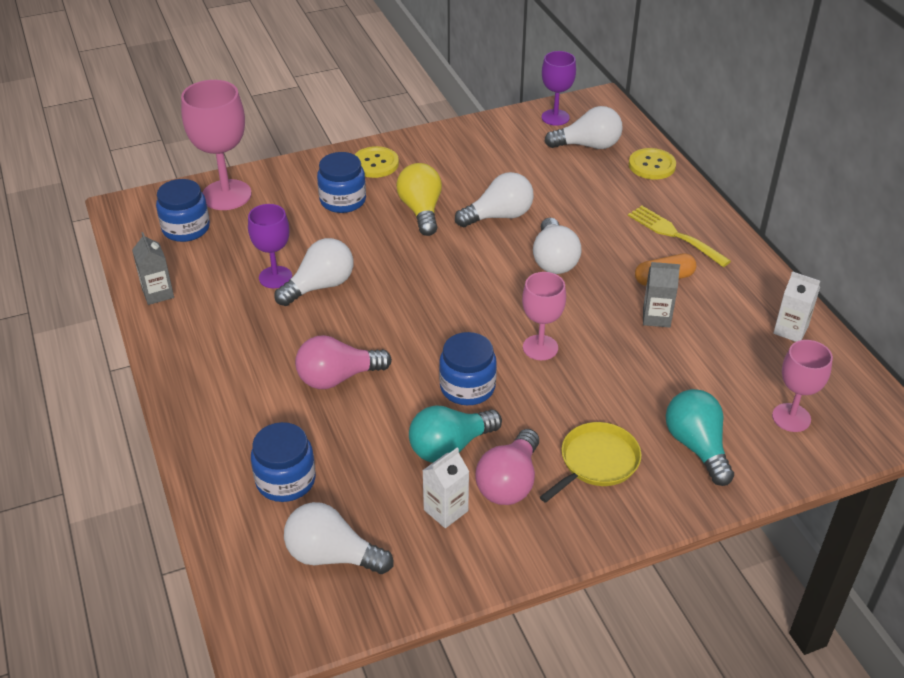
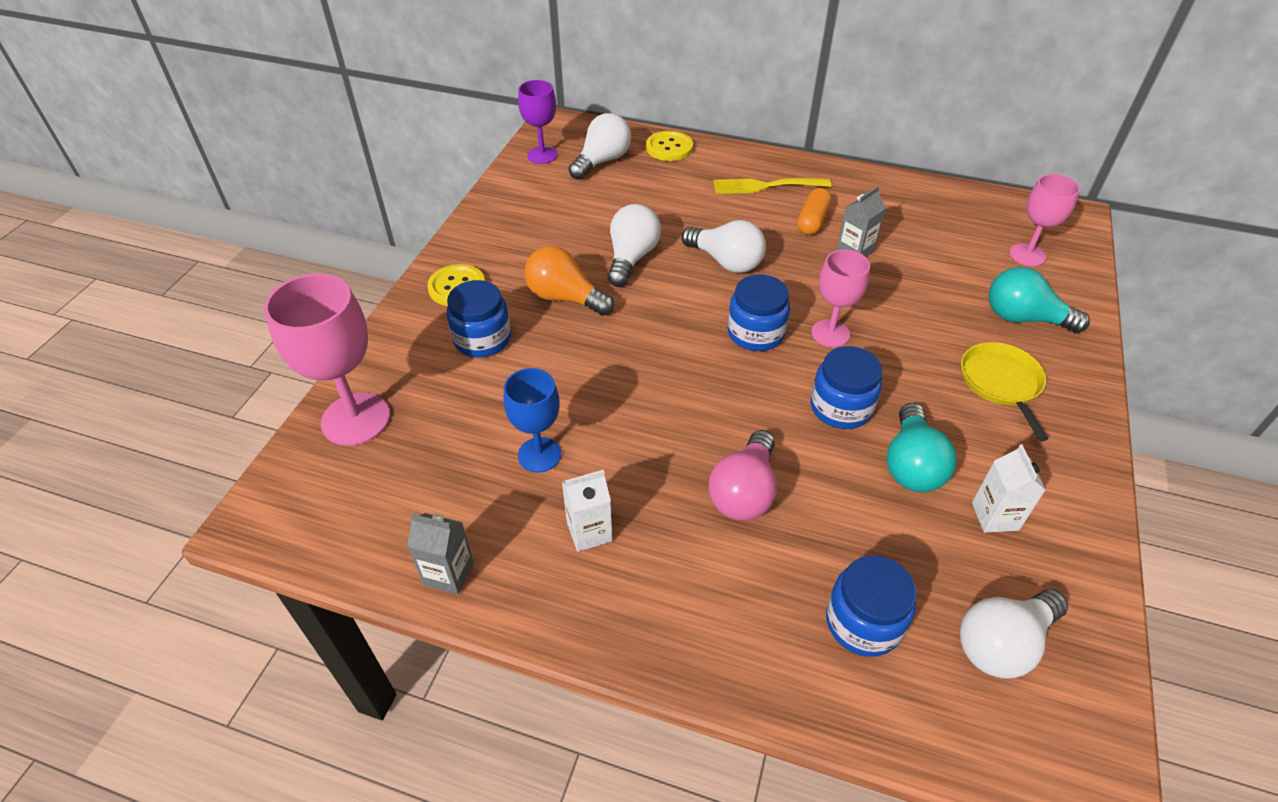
camera: 50 degrees left, 5 degrees up
(186, 228) = (367, 485): blue jar -> blue jar (755, 333)
(275, 277) = (539, 455): purple goblet -> blue goblet
(320, 286) = (592, 428): white light bulb -> none
(421, 211) = (565, 298): yellow light bulb -> orange light bulb
(509, 482) = (988, 451): pink light bulb -> none
(790, 330) = (931, 200): white carton -> white carton (589, 531)

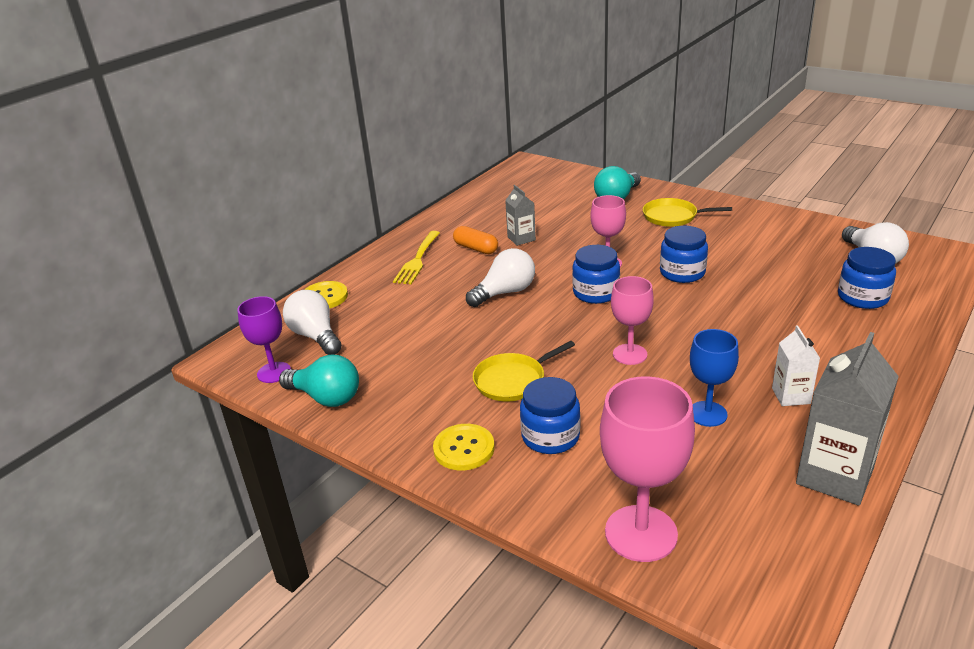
camera: 70 degrees left, 15 degrees down
(448, 573) = (834, 476): grey carton -> grey carton, size x1.83
(565, 298) = (513, 380): orange light bulb -> yellow pan
(631, 258) = (475, 337): white light bulb -> none
(744, 492) = (756, 322): pink light bulb -> none
(911, 465) = (738, 258): turquoise light bulb -> turquoise light bulb (326, 397)
(995, 516) = (781, 241): white carton -> none
(1027, 255) = (557, 184): pink goblet -> pink goblet (630, 354)

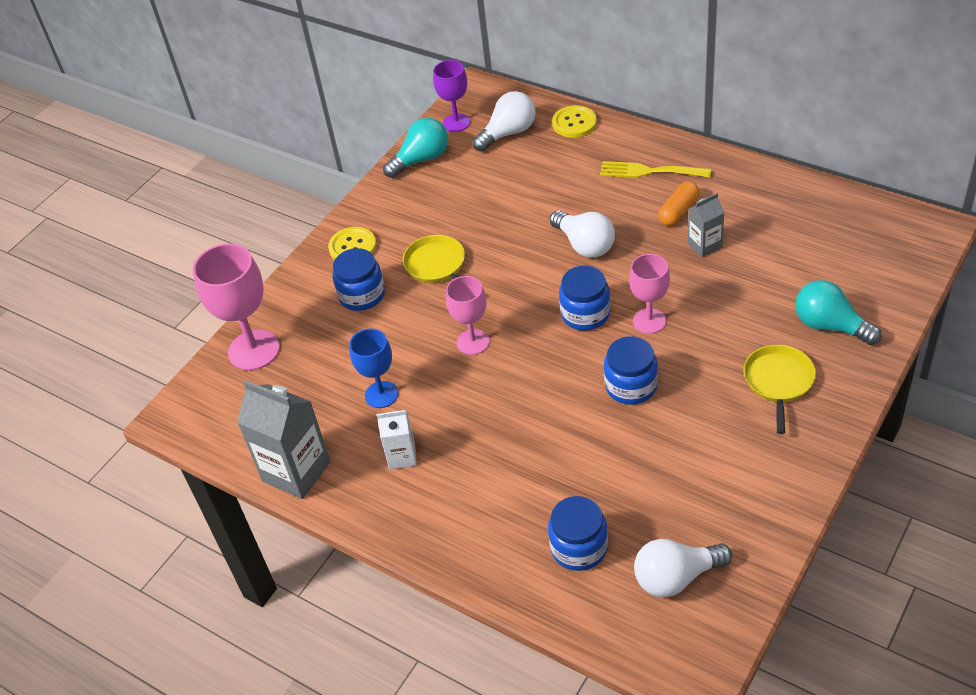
camera: 90 degrees right, 15 degrees up
(326, 397) = (421, 159): turquoise light bulb -> turquoise light bulb turned 150 degrees counterclockwise

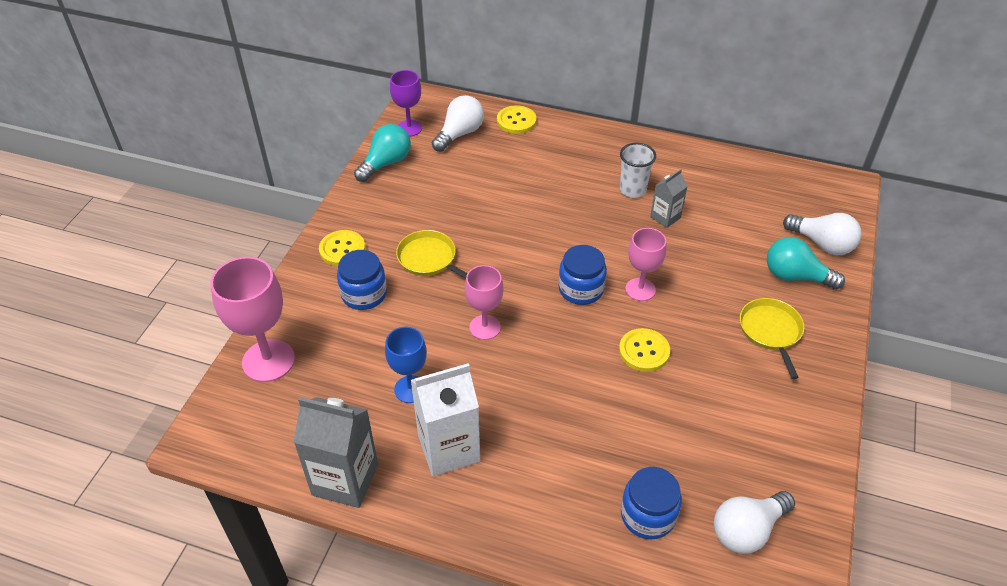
camera: 20 degrees left, 0 degrees up
(402, 456) = (449, 448): white carton -> white carton, size x1.83
(584, 245) = (560, 227): white light bulb -> white light bulb (822, 244)
(631, 386) = (644, 351): blue jar -> yellow button
(649, 171) = (596, 157): yellow fork -> none
(678, 211) = (632, 190): orange capsule -> white cup

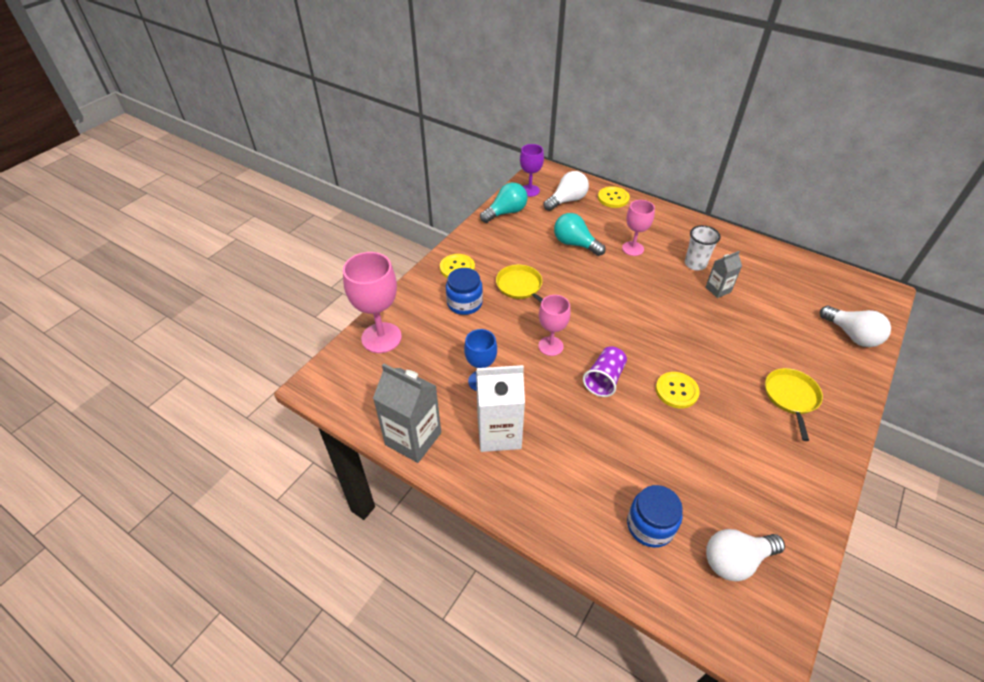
camera: 15 degrees right, 0 degrees up
(558, 355) = (604, 379): none -> purple cup
(581, 289) = (635, 332): blue jar -> none
(640, 289) = (684, 341): pink goblet -> pink goblet (632, 248)
(795, 276) = (822, 357): turquoise light bulb -> turquoise light bulb (575, 244)

